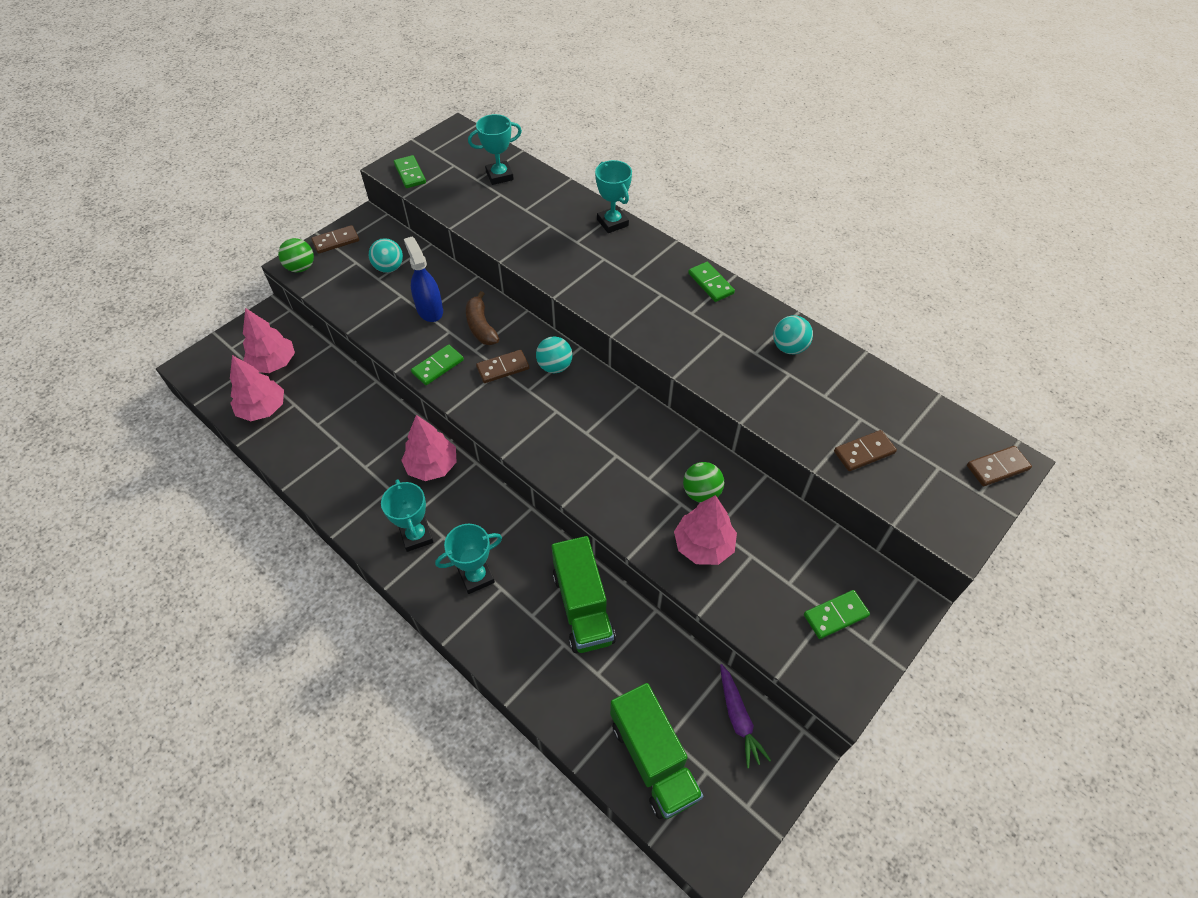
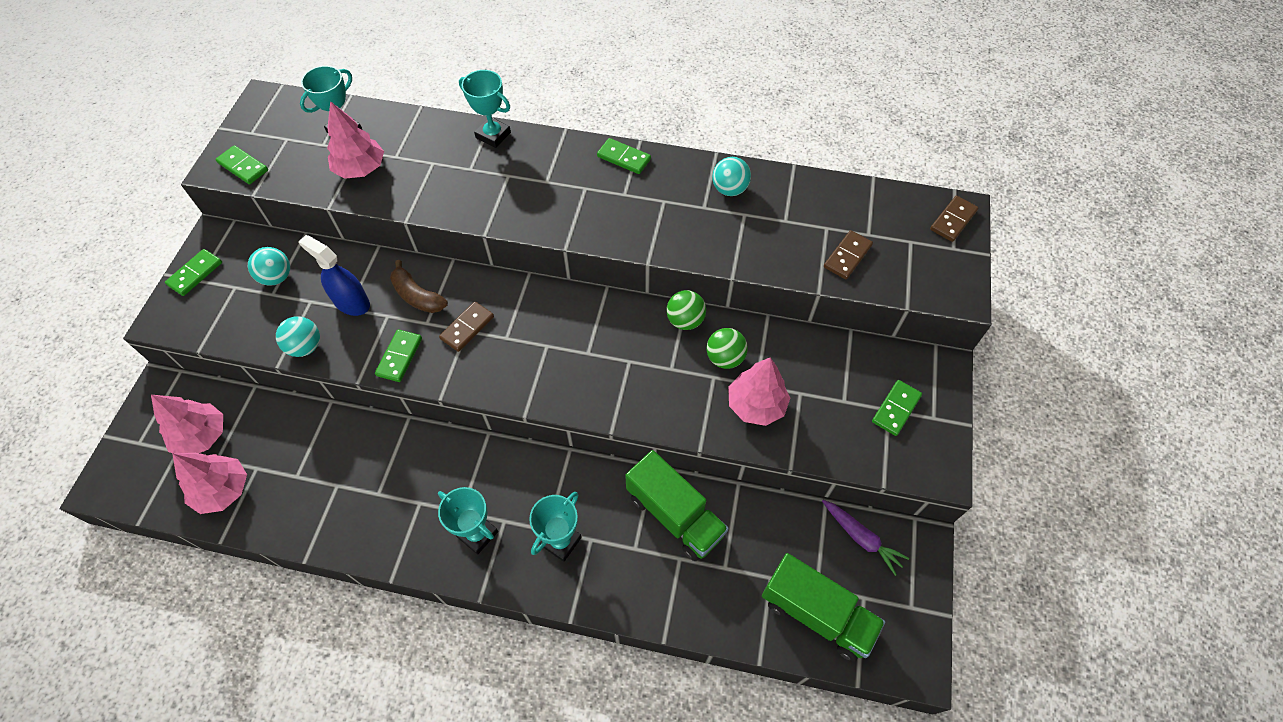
camera: 30 degrees left, 5 degrees up
(301, 267) = (174, 320): green ball -> green ball (685, 320)
(336, 241) = (195, 274): brown domino -> green domino
(432, 466) = (447, 458): pink tree -> pink tree (361, 169)
(555, 366) = (517, 303): turquoise ball -> turquoise ball (305, 347)

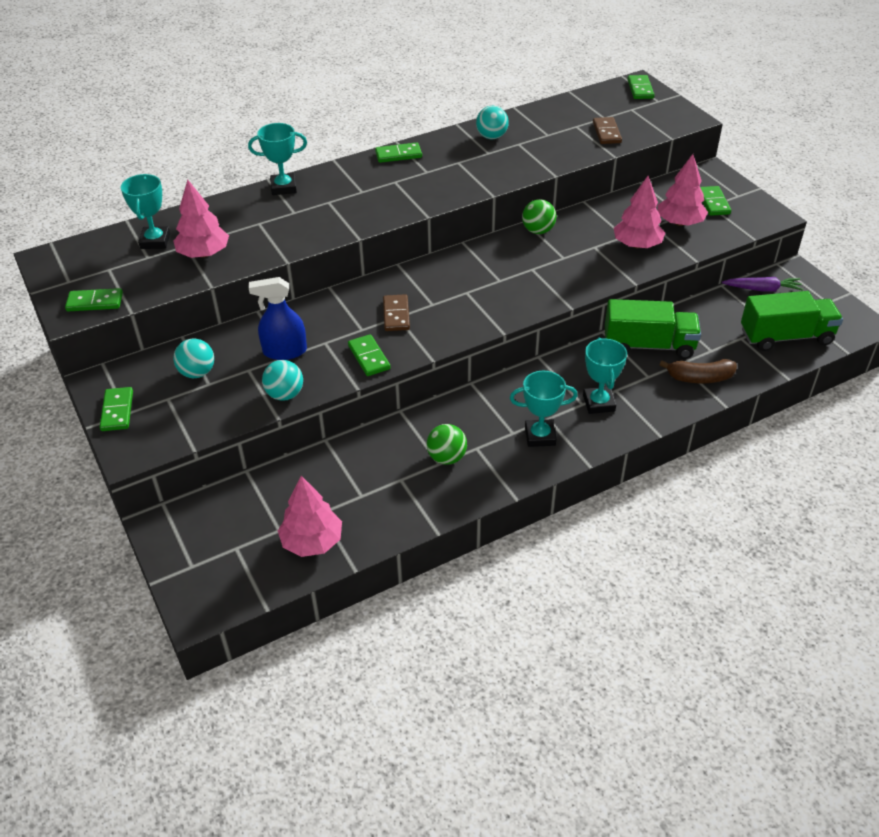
camera: 40 degrees left, 15 degrees down
(202, 436) = (244, 526): pink tree -> pink tree (679, 223)
(417, 296) = (332, 320): brown banana -> brown banana (699, 378)
(725, 358) = (588, 234): green ball -> green ball (446, 457)
(953, 220) = (640, 89): brown domino -> green domino

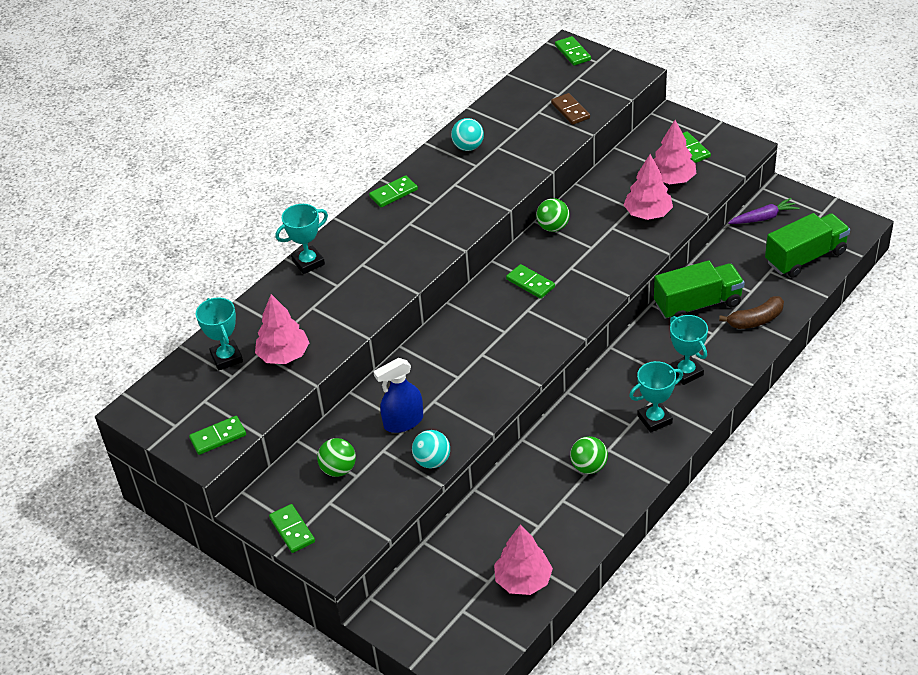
camera: 20 degrees left, 0 degrees up
(197, 373) = (338, 469): turquoise ball -> green ball
(369, 357) = (482, 401): green domino -> green domino (530, 283)
(396, 315) = (479, 352): brown domino -> none

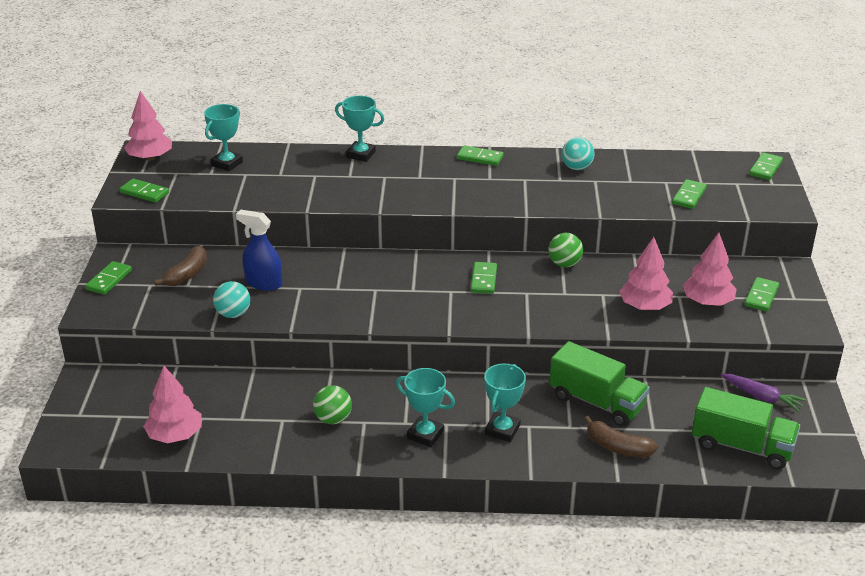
camera: 50 degrees right, 10 degrees down
(284, 355) = (252, 184): pink tree -> pink tree (150, 158)
(338, 469) = (187, 274): green ball -> brown banana
(570, 111) = (689, 196): brown domino -> green domino

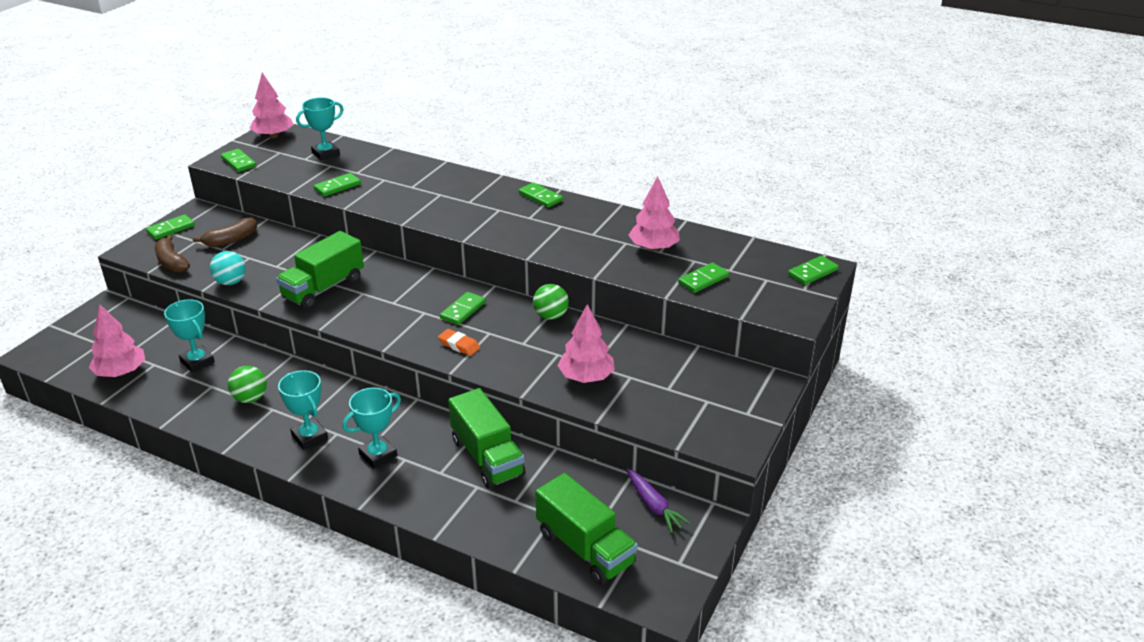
camera: 25 degrees right, 0 degrees up
(263, 283) = (280, 263): blue spray bottle -> none
(333, 295) = (323, 288): none -> green truck
(361, 154) = (440, 171): turquoise trophy -> turquoise trophy (197, 362)
(512, 311) = (459, 345): none -> orange eraser
(576, 168) = (620, 227): turquoise ball -> none
(617, 447) = (464, 506): brown banana -> brown banana (171, 262)
(707, 302) = (652, 391): pink tree -> pink tree (653, 248)
(761, 296) = (714, 401): green domino -> green domino (337, 187)

